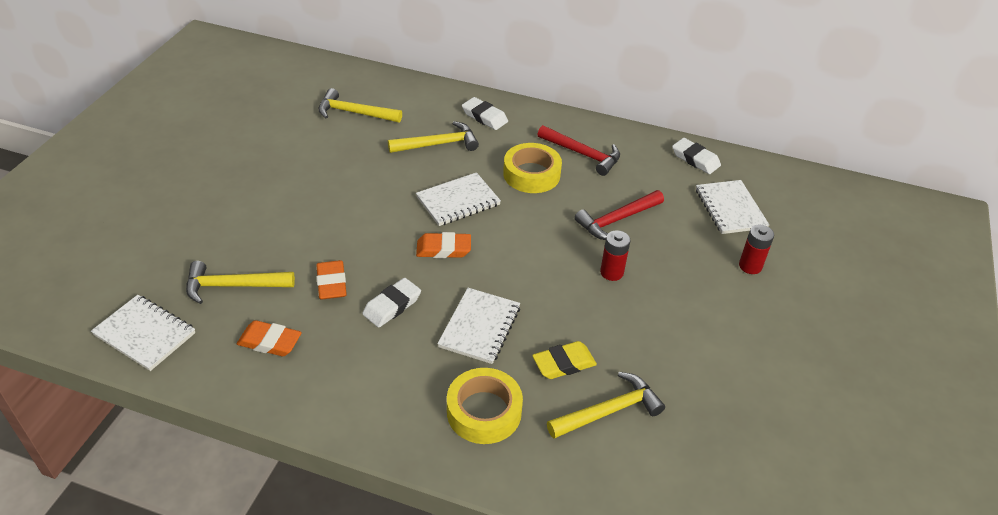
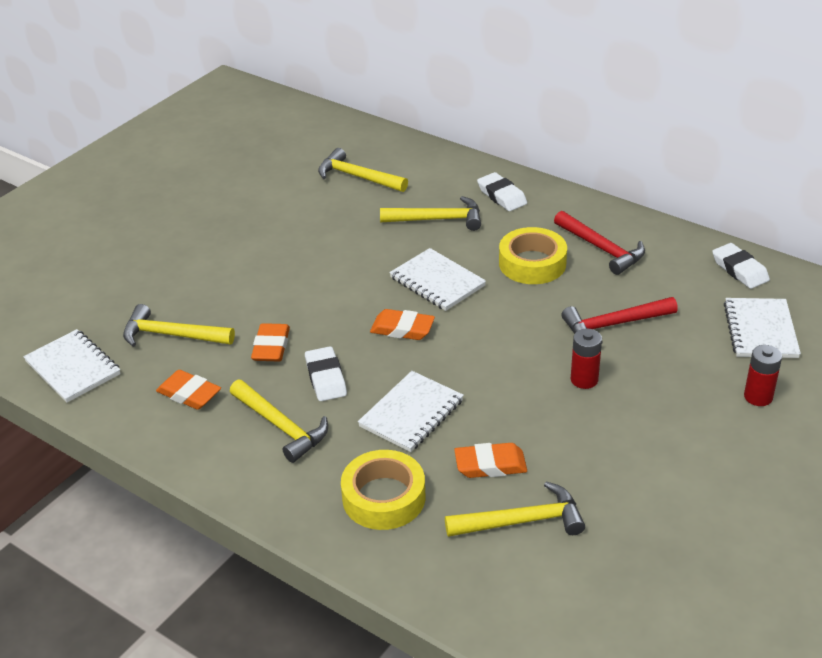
camera: 20 degrees right, 5 degrees down
(367, 359) = (281, 426): none -> yellow hammer
(392, 306) = (326, 378): white eraser -> white eraser turned 75 degrees counterclockwise
(458, 201) = (437, 282): white notebook -> white notebook turned 60 degrees clockwise
(564, 363) = (490, 465): yellow eraser -> orange eraser

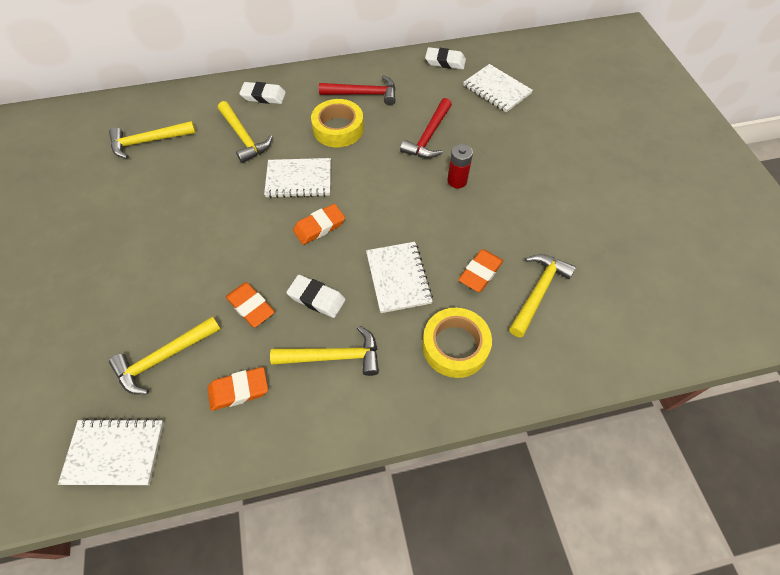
camera: 50 degrees left, 20 degrees up
(437, 219) = (244, 137): yellow hammer -> yellow hammer turned 105 degrees clockwise
(758, 397) = (542, 128): red battery -> none

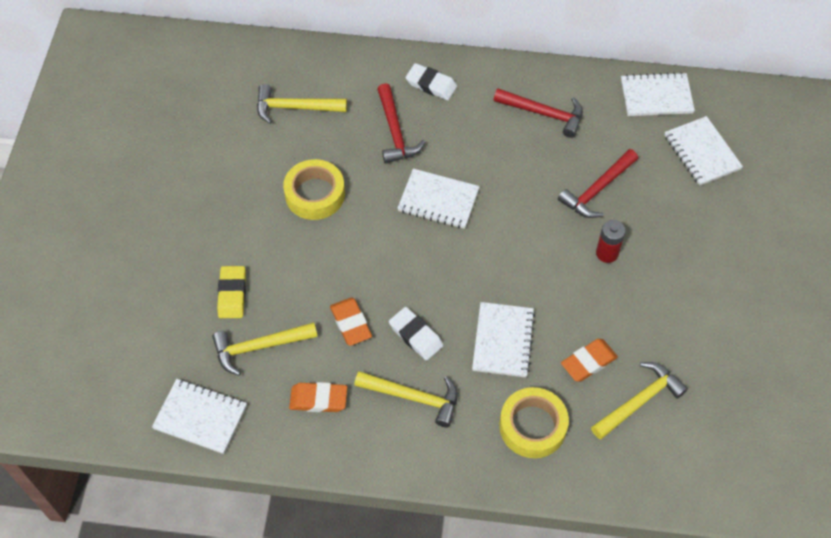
camera: 20 degrees right, 0 degrees up
(124, 315) = (232, 294): none -> yellow eraser
(244, 137) = (395, 131): yellow hammer -> red hammer
(319, 227) = (442, 261): orange eraser -> none
(338, 129) = (500, 151): yellow tape -> yellow tape (315, 194)
(445, 62) = (656, 96): white eraser -> white notebook

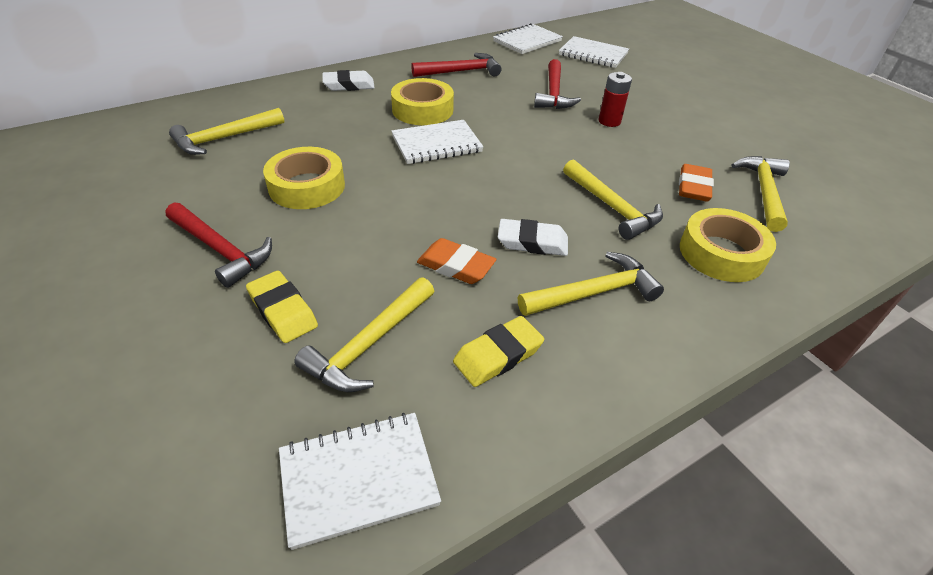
camera: 40 degrees left, 15 degrees down
(318, 399) = (498, 355): orange eraser -> yellow eraser
(395, 131) = (346, 119): red hammer -> red hammer (221, 250)
(464, 151) = (422, 110): none -> yellow tape
(503, 341) = (612, 207): white notebook -> yellow hammer

